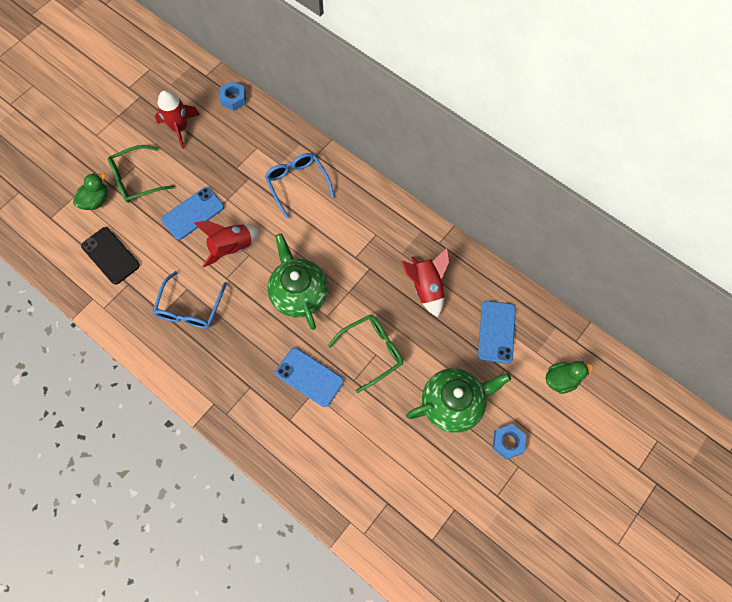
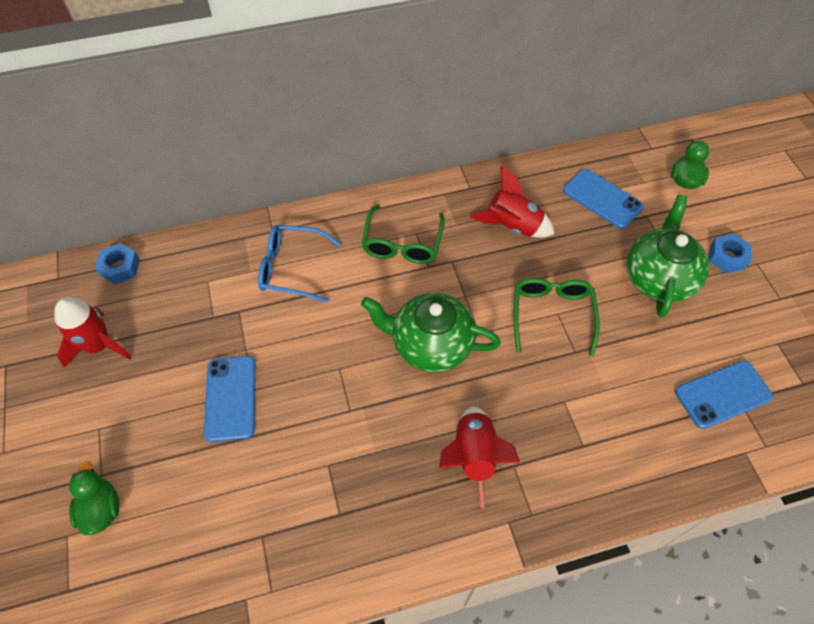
camera: 55 degrees left, 10 degrees down
(110, 255) = (201, 536): black phone -> none
(136, 180) = (121, 438): green glasses -> green glasses (402, 244)
(190, 308) = (358, 476): blue glasses -> none
(231, 248) = (315, 381): red rocket -> red rocket (473, 456)
(309, 377) = (542, 393): blue phone -> blue phone (722, 394)

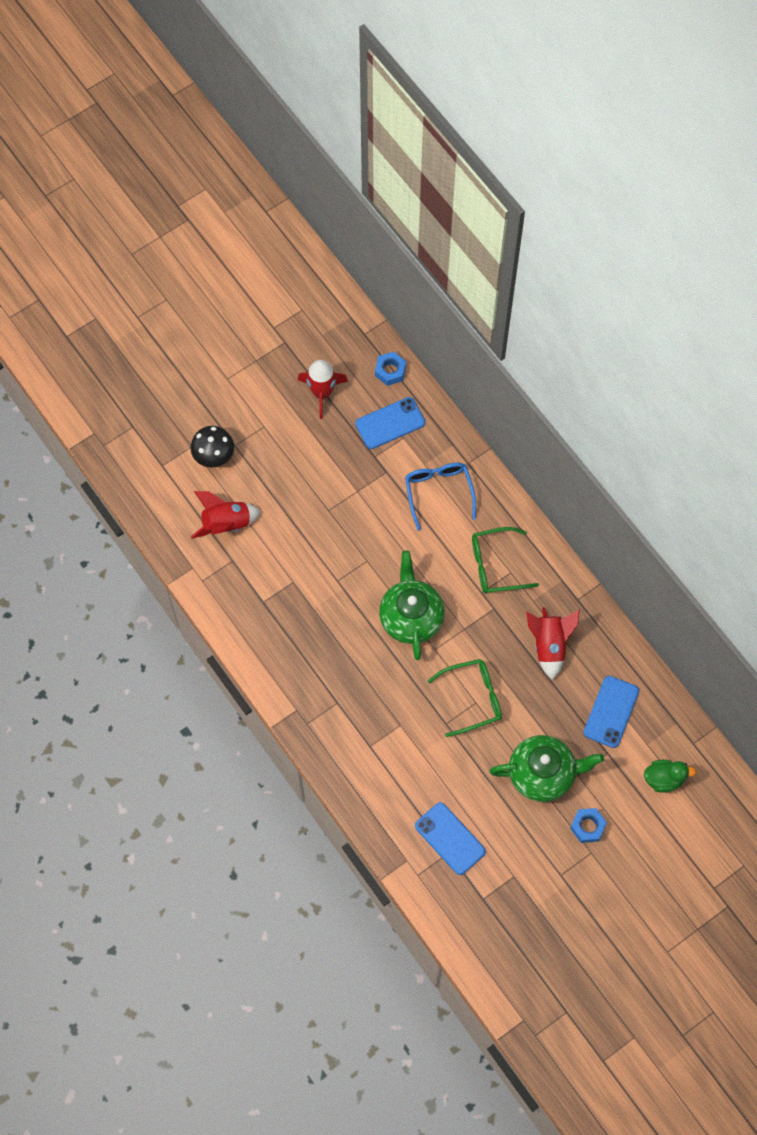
camera: 70 degrees right, 10 degrees up
(101, 509) = (214, 457): green duck -> black mushroom
(231, 398) = (316, 498): blue phone -> blue phone (390, 423)
(473, 456) = (334, 674): red rocket -> red rocket (226, 524)

